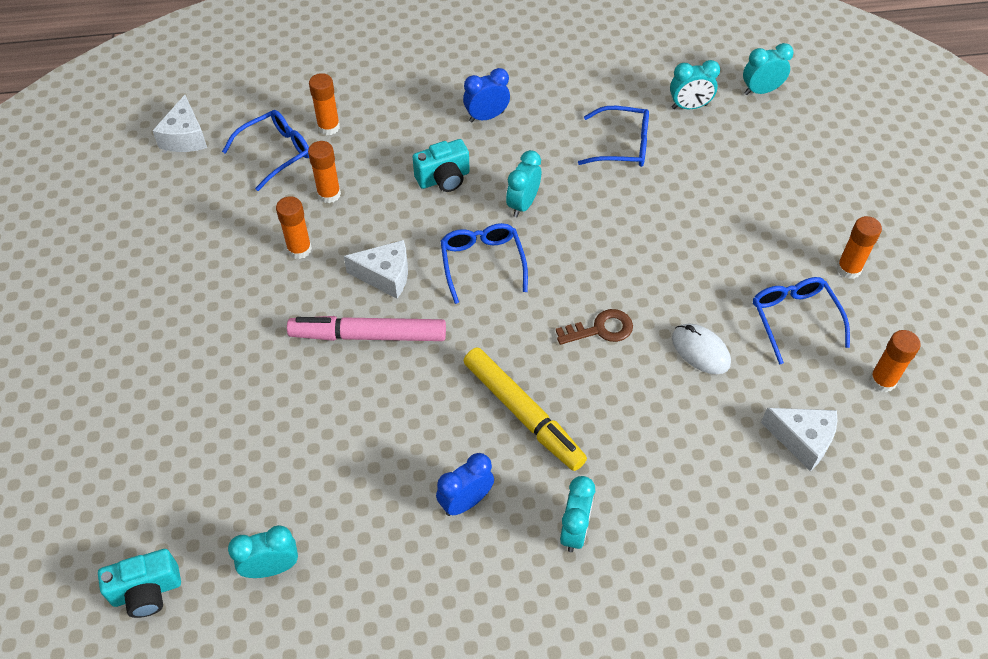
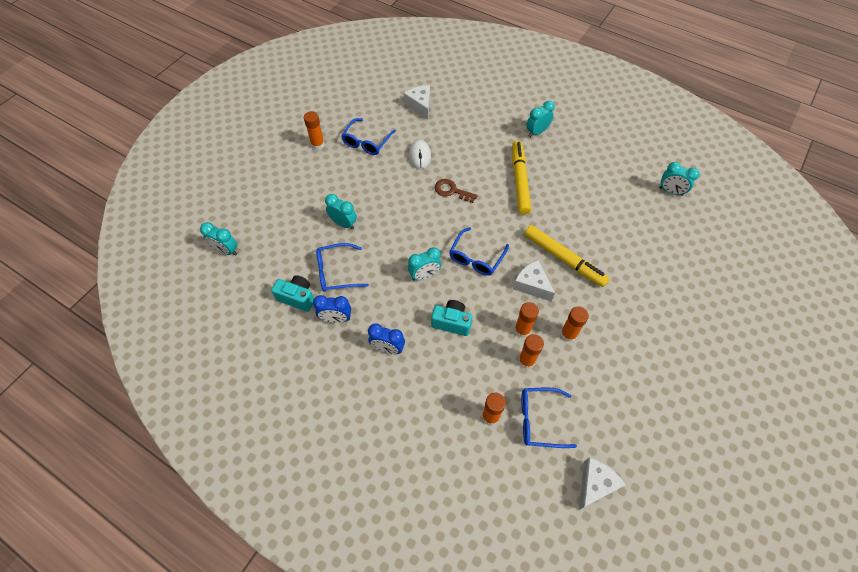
camera: 140 degrees left, 5 degrees up
(147, 592) = (730, 214): turquoise camera -> turquoise camera (297, 297)
(368, 335) = (564, 259): pink marker -> yellow marker
(465, 502) = (572, 165): blue clock -> blue clock (336, 319)
(622, 145) = (336, 272): blue glasses -> blue glasses turned 60 degrees counterclockwise
(689, 106) = (273, 269): turquoise clock -> turquoise clock (343, 223)
(882, 381) = (364, 103): orange glue stick -> orange glue stick (522, 330)

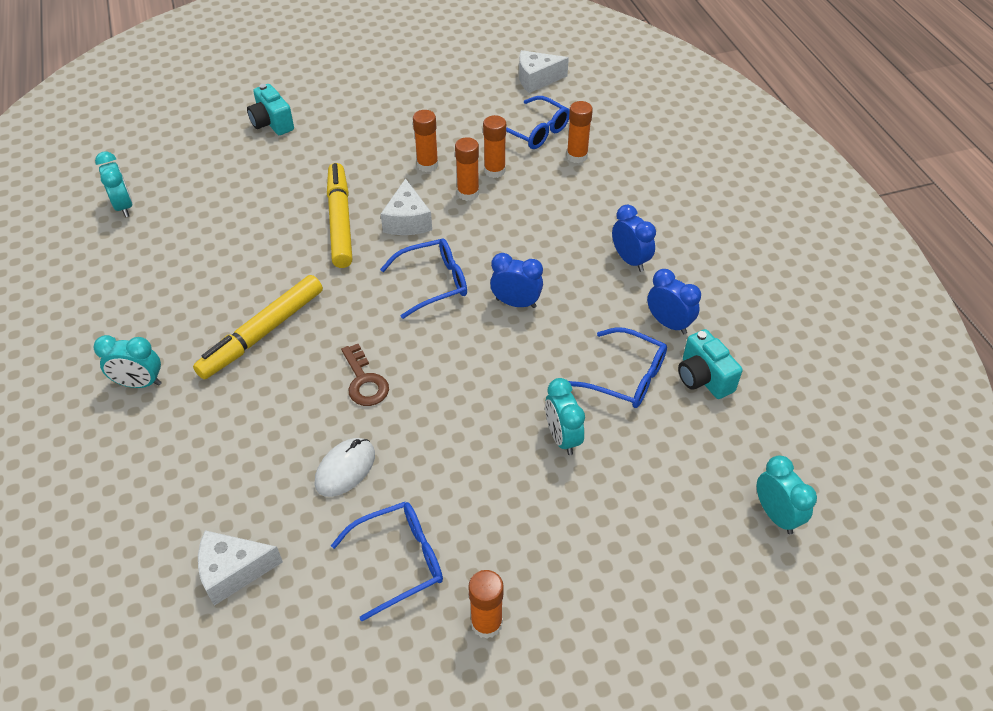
camera: 140 degrees left, 10 degrees down
(420, 105) = (233, 571): white cheese -> white cheese turned 60 degrees clockwise
(424, 275) = (516, 303): turquoise clock -> blue clock
(452, 322) = (534, 241): turquoise camera -> turquoise camera (272, 123)

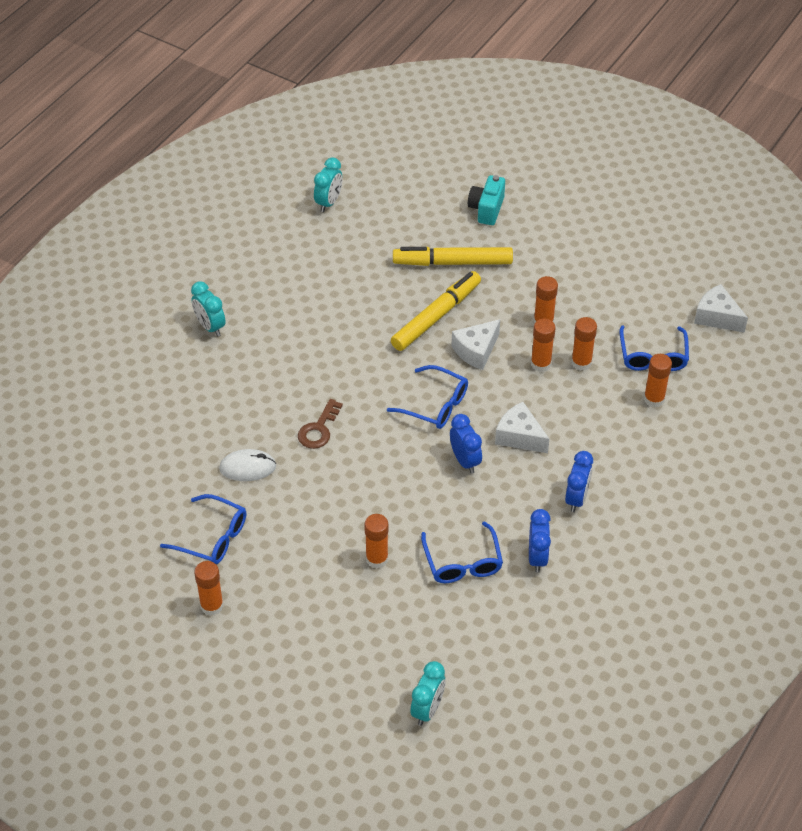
camera: 50 degrees right, 0 degrees up
(233, 571) = (137, 468): white cheese -> white cheese (519, 436)
(262, 333) = (303, 352): yellow marker -> yellow marker (452, 262)
(562, 437) = (377, 559): turquoise clock -> orange glue stick
(703, 378) = (506, 606): turquoise camera -> none

